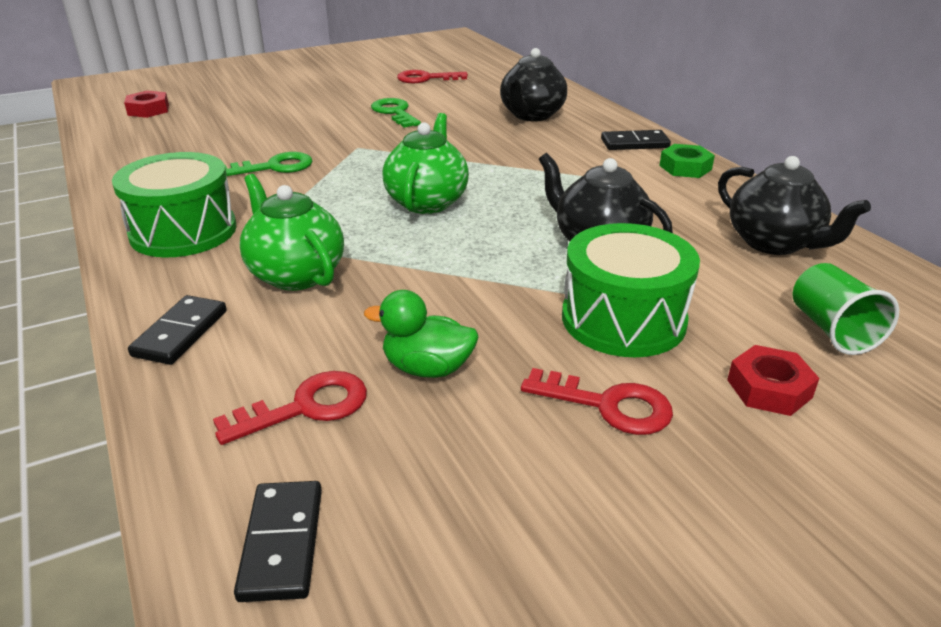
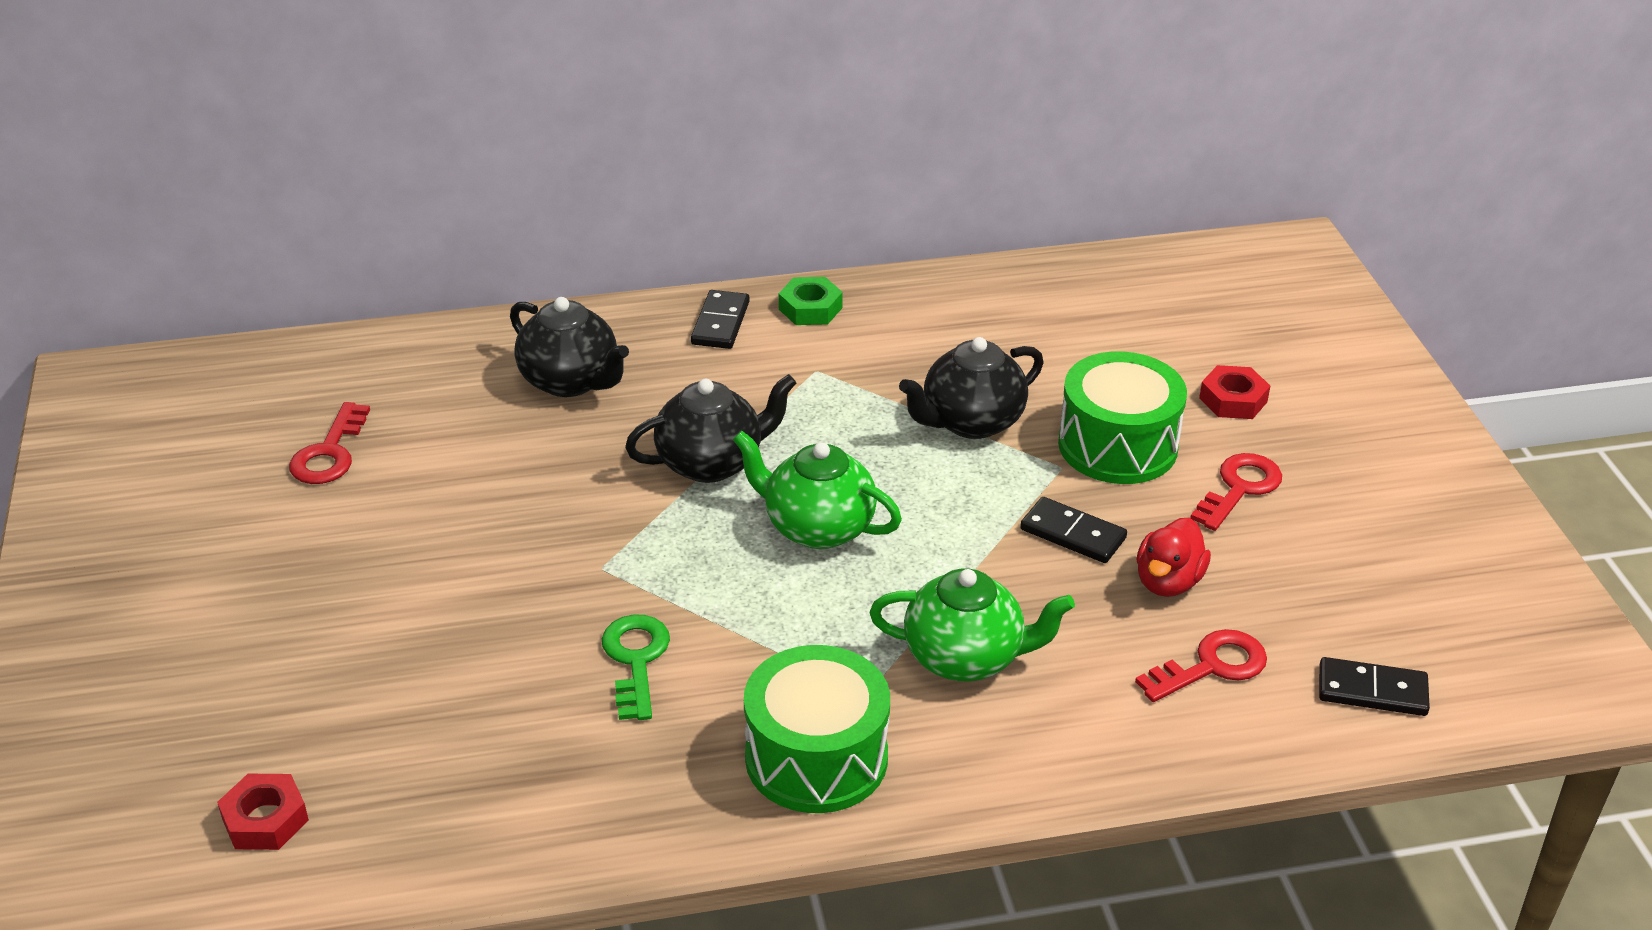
camera: 75 degrees left, 5 degrees up
(180, 333) = (1067, 755): black domino -> black domino (1072, 534)
(295, 274) = (965, 658): green teapot -> green teapot turned 150 degrees counterclockwise
(306, 407) = (1211, 666): red key -> red key turned 75 degrees clockwise
(394, 112) = (476, 511): green key -> none
(427, 368) = (1168, 582): green duck -> red duck
(774, 243) = (1008, 313): black teapot -> black teapot (712, 463)
(832, 330) = (1162, 339): green cup -> none

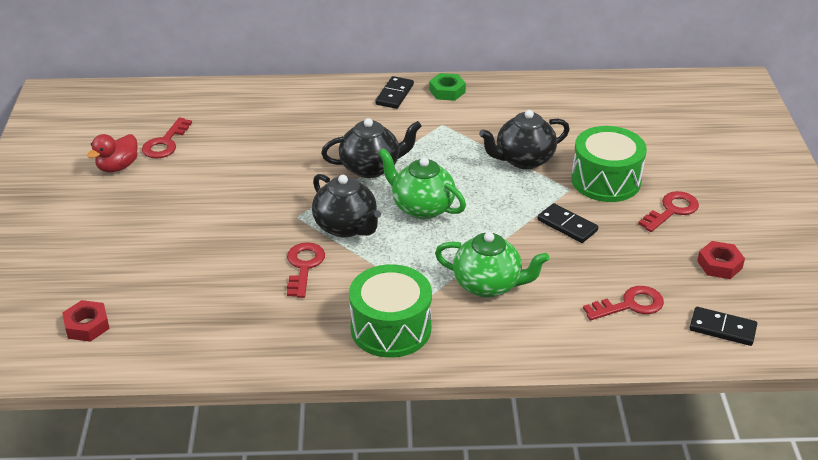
camera: 10 degrees right, 0 degrees up
(571, 381) = (304, 118): black teapot -> black teapot (346, 227)
(635, 660) = (304, 266): green key -> red key
(1168, 582) = (616, 257): red duck -> red duck (118, 167)
(1233, 400) = (680, 162): red nut -> red nut (719, 264)

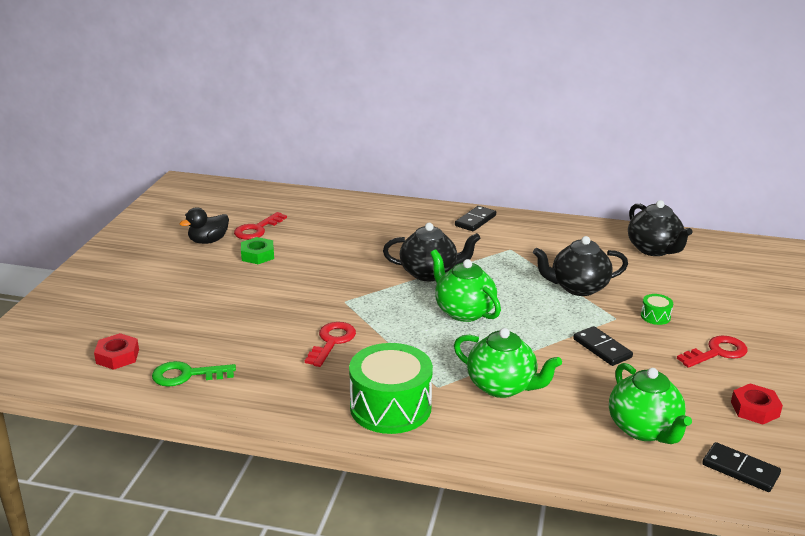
camera: 15 degrees right, 10 degrees down
(118, 167) = (208, 241): red duck -> black duck
(171, 333) = (186, 375): none -> green key
(346, 227) = (385, 316): black teapot -> black teapot (654, 250)
(447, 91) = (525, 224): green nut -> green nut (257, 255)
(605, 180) = (655, 316): green drum -> green drum, size x0.42
(630, 305) = (644, 429): red key -> green teapot

